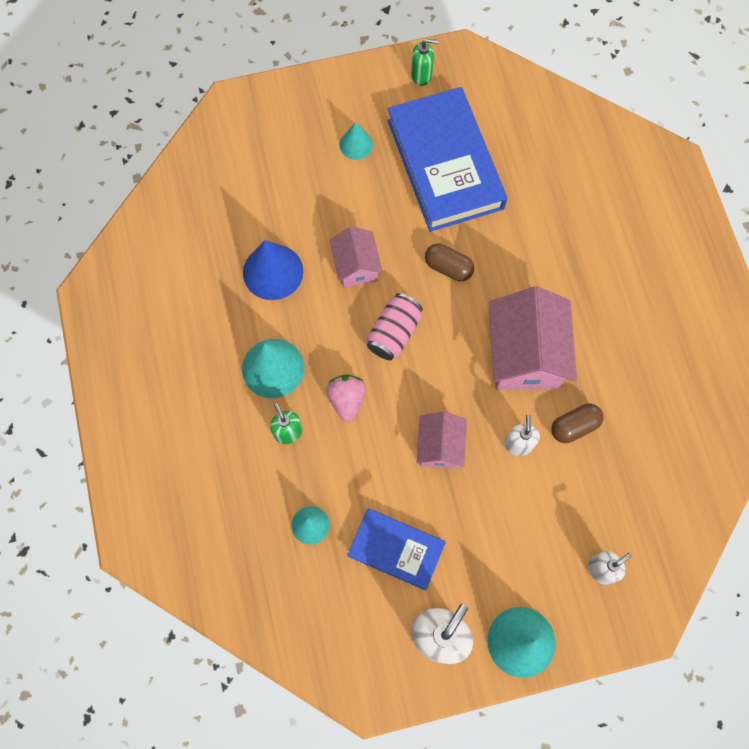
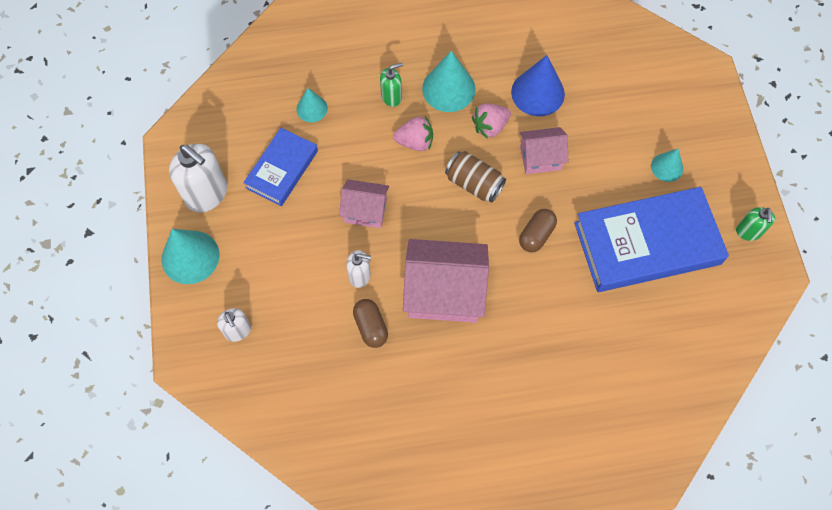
camera: 95 degrees right, 5 degrees down
(320, 320) = (490, 127): none -> pink strawberry
(394, 333) = (474, 183): pink can -> brown can

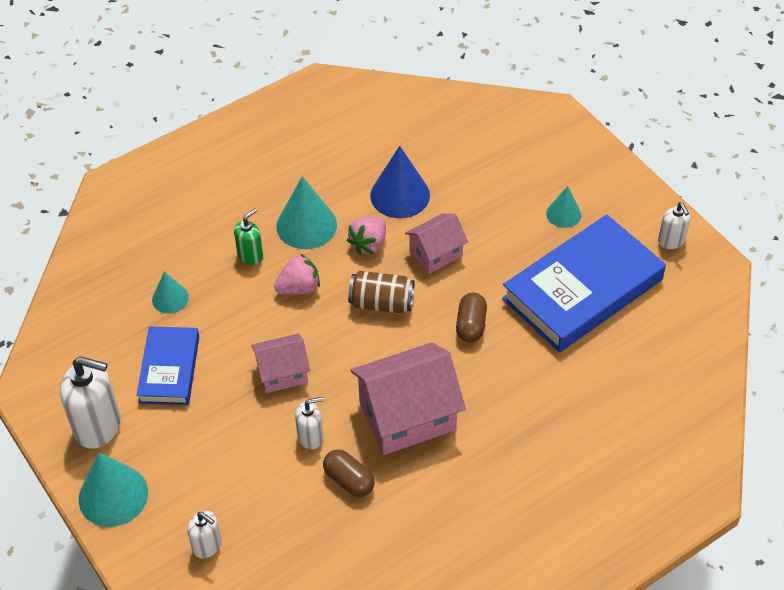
camera: 25 degrees left, 15 degrees down
(748, 232) = (671, 241): green soap dispenser -> white soap dispenser

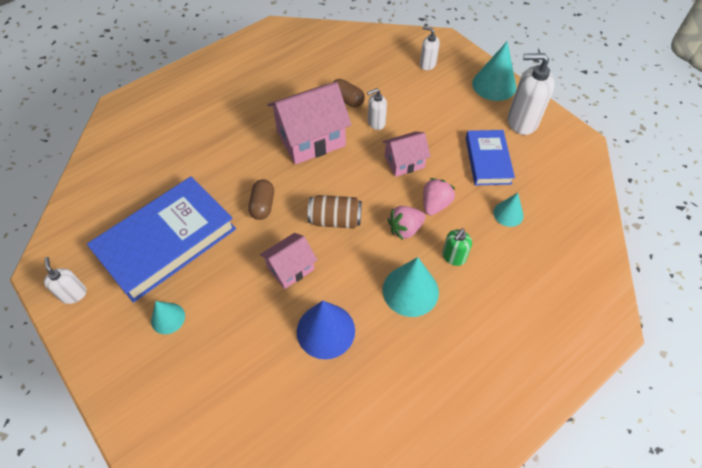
camera: 175 degrees right, 5 degrees up
(369, 244) = (351, 274): pink strawberry -> pink strawberry (435, 204)

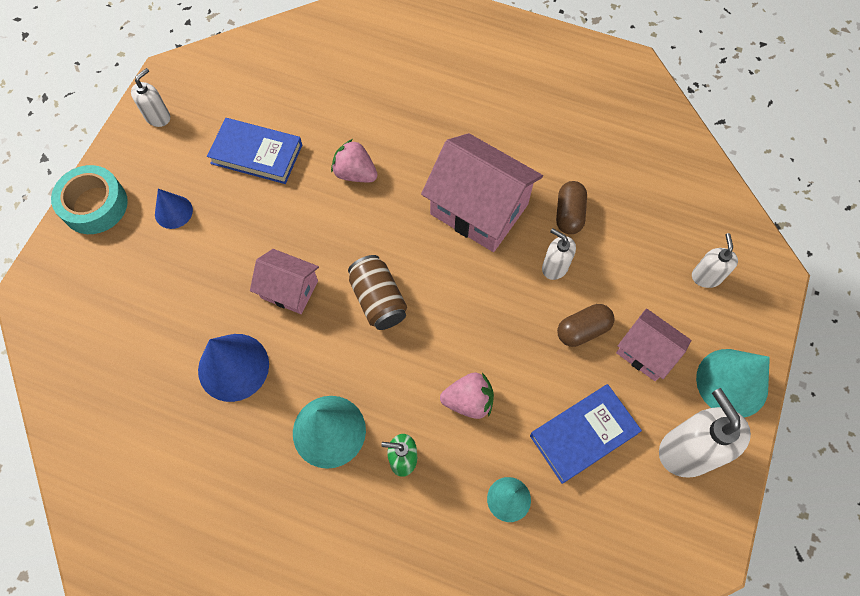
camera: 60 degrees right, 10 degrees up
(113, 376) = (94, 205): none -> turquoise tape
(166, 241) = (257, 154): blue book -> blue book, size x0.57
(168, 318) = (173, 212): turquoise cone -> blue cone
(263, 205) = (353, 215): brown capsule -> brown capsule (582, 330)
(404, 162) = (512, 332): pink house -> pink house (646, 352)
(405, 229) = (411, 383): pink strawberry -> pink strawberry (355, 173)

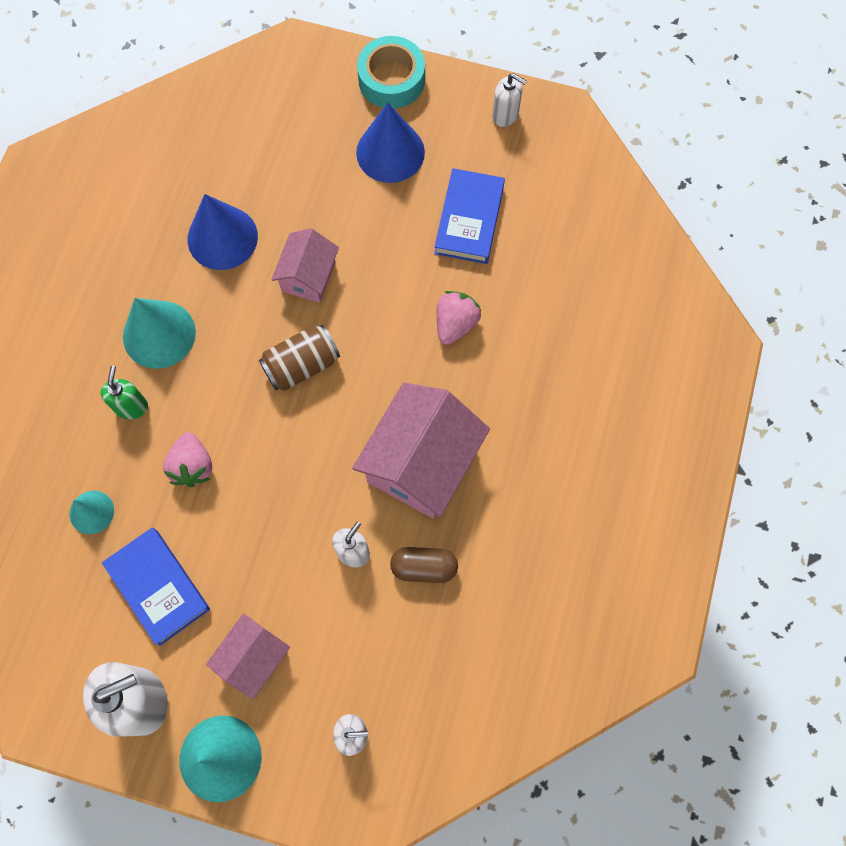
camera: 85 degrees right, 5 degrees up
(173, 212) = (390, 152): blue cone -> blue cone, size x1.72
(582, 330) = (277, 585): brown capsule -> none

